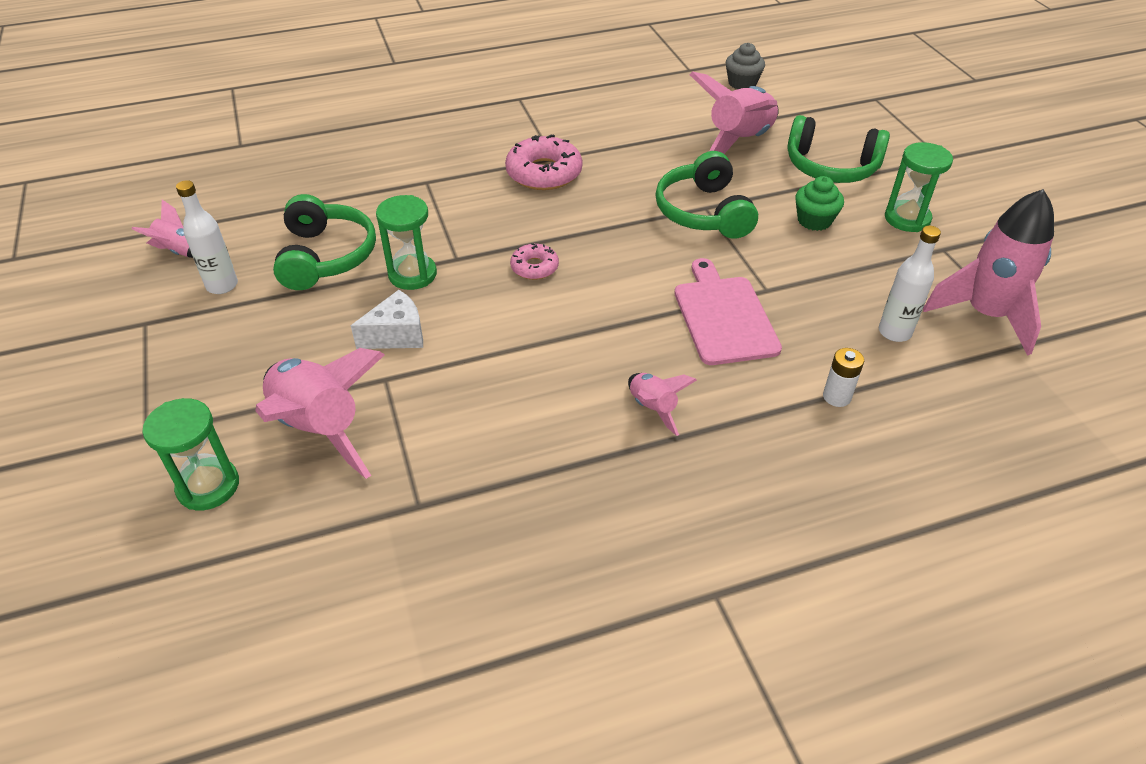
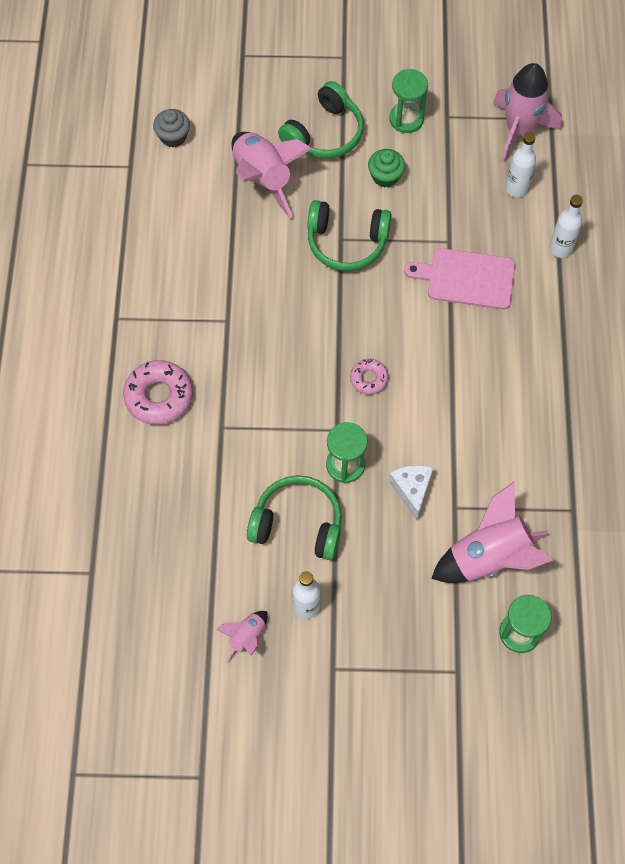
camera: 70 degrees left, 20 degrees up
(544, 173) = (247, 335): pink donut -> pink donut (159, 396)
(653, 408) = (536, 353): pink rocket -> none
(836, 397) = (560, 248): white battery -> white bottle

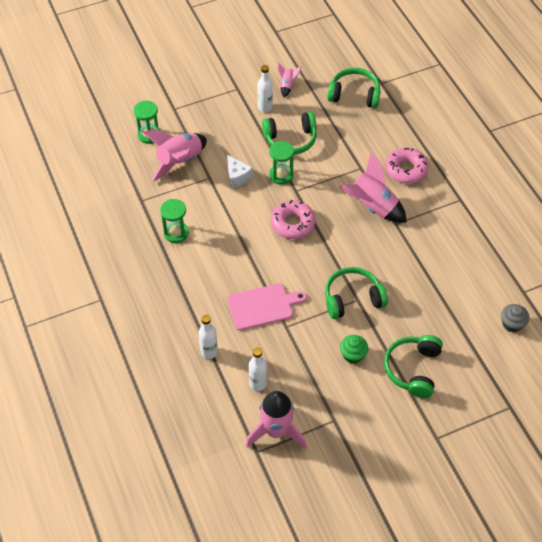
camera: 155 degrees right, 10 degrees down
(149, 568) = (354, 95): none -> green headphones
(263, 179) = (433, 319): pink rocket -> pink rocket (372, 206)
(369, 379) = (292, 224): pink donut -> pink donut, size x1.78
(406, 119) = (362, 405): green hourglass -> green hourglass (176, 233)

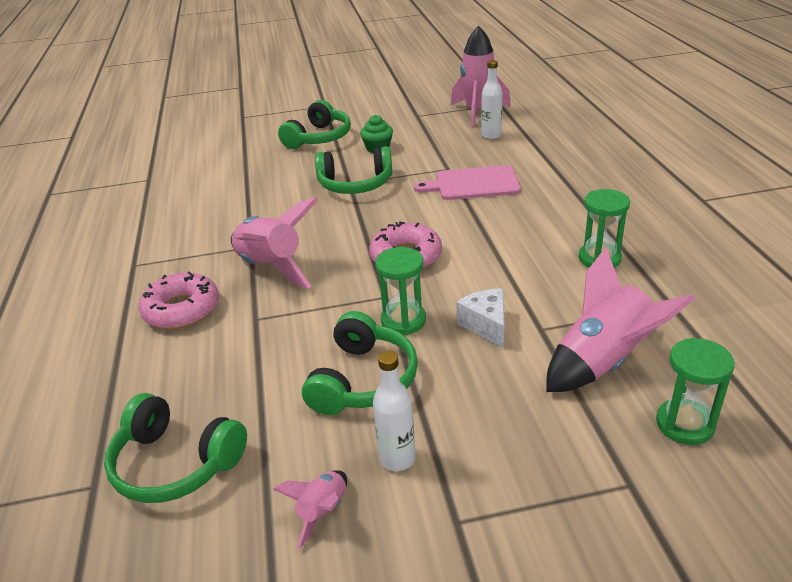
camera: 165 degrees left, 20 degrees down
(209, 352) = (546, 156): white bottle -> none
(290, 139) = (363, 380): green headphones -> green headphones turned 105 degrees clockwise
(512, 324) = (187, 159): grey cupcake -> none

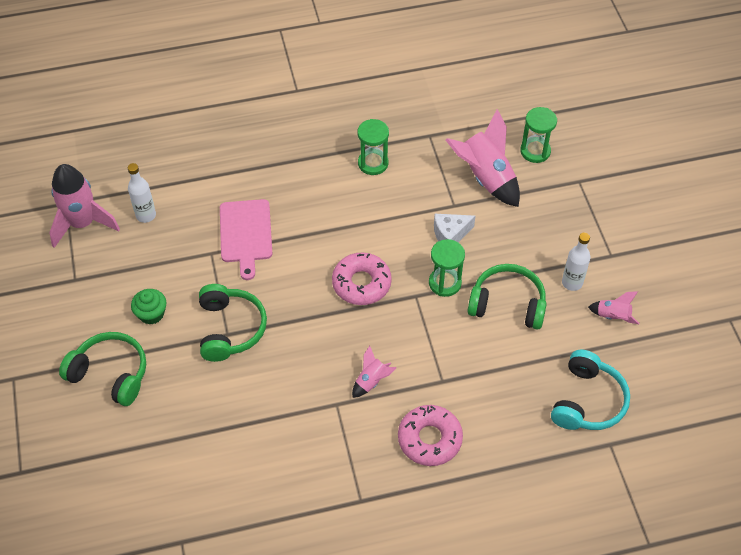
camera: 95 degrees left, 20 degrees up
(175, 463) = (587, 401): green headphones -> turquoise headphones
(271, 267) = (371, 381): pink rocket -> pink rocket, size x0.49

